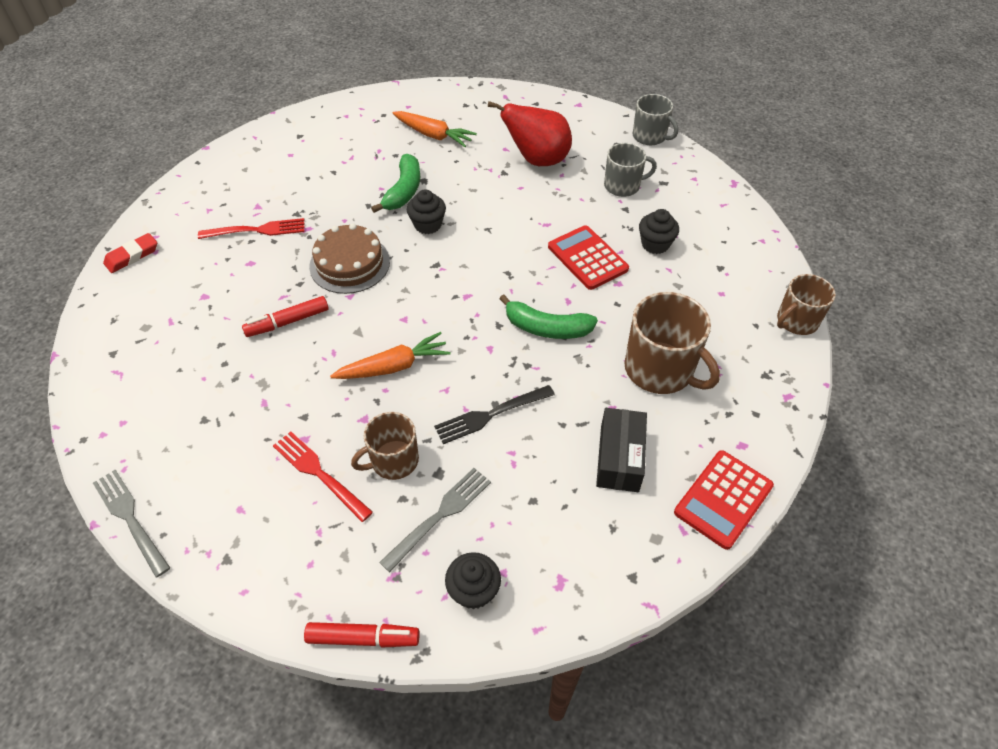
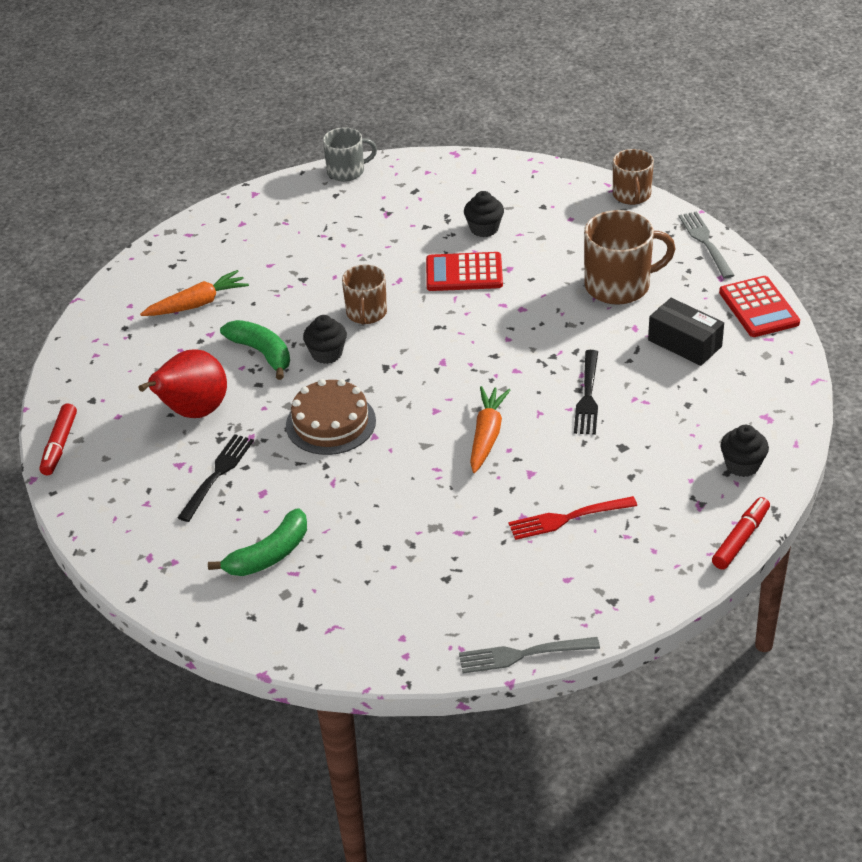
camera: 55 degrees left, 10 degrees down
(132, 256) = (164, 581): red eraser -> none
(257, 230) = (217, 475): red fork -> black fork
(287, 322) = (371, 488): red marker -> red marker (59, 445)
(393, 460) = (589, 469): brown mug -> brown mug (366, 313)
(440, 516) = (663, 460): grey fork -> grey fork (705, 242)
(537, 160) = (307, 251): red pear -> red pear (193, 412)
(546, 328) = (522, 329): green banana -> green banana (269, 555)
(623, 186) = (395, 215): grey mug -> none

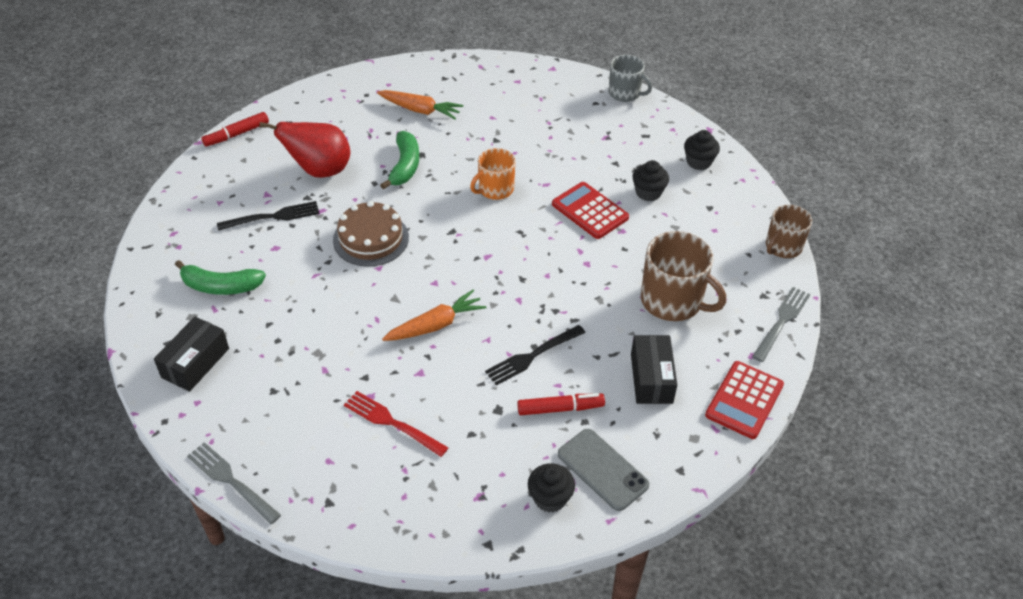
camera: 45 degrees right, 5 degrees up
(327, 353) = (435, 195): black cupcake -> black cupcake (699, 162)
(350, 617) = (195, 363): none -> black box
(366, 313) = (495, 189): brown mug -> orange mug
(741, 539) = (465, 547): red marker -> red marker (560, 408)
(745, 421) = (602, 469): none -> grey phone

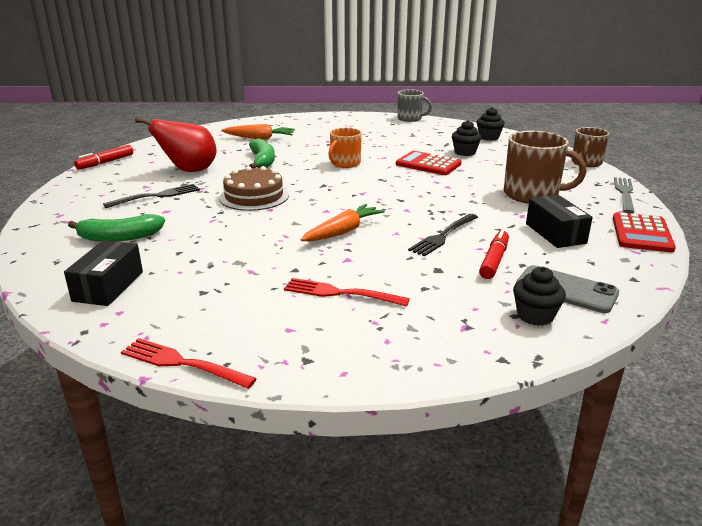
camera: 15 degrees left, 20 degrees down
(231, 481) = (183, 363): grey fork -> red fork
(560, 408) = (494, 260): red marker -> red marker turned 45 degrees counterclockwise

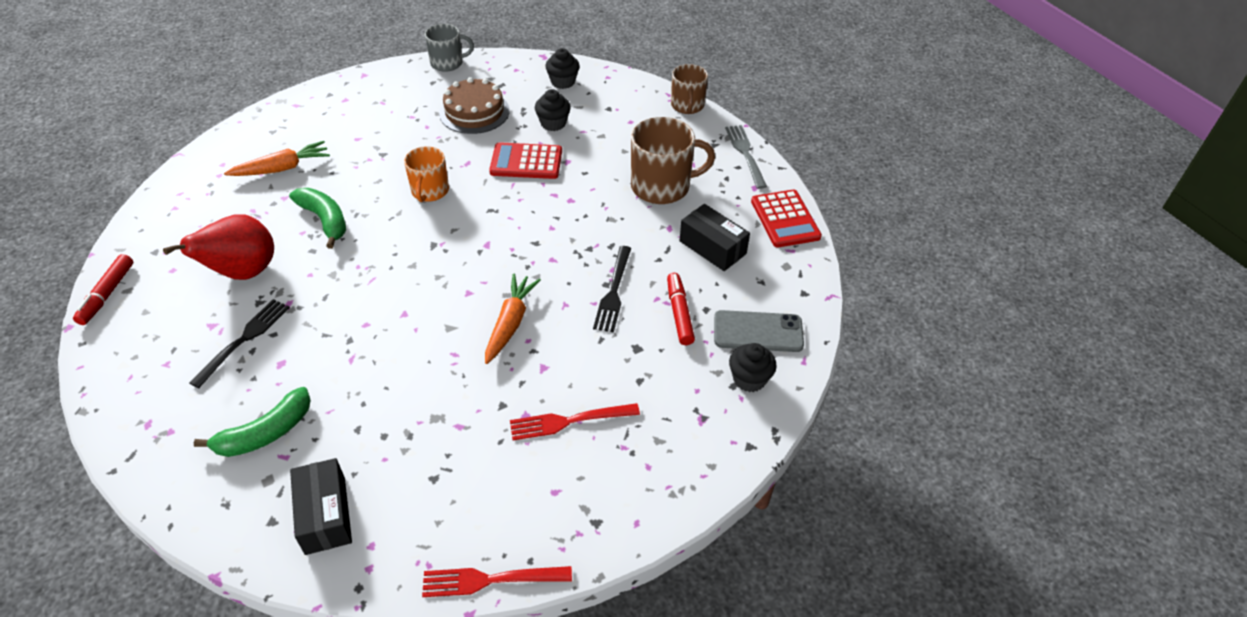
camera: 30 degrees left, 20 degrees up
(254, 196) = (367, 296): brown cake -> brown cake (474, 112)

